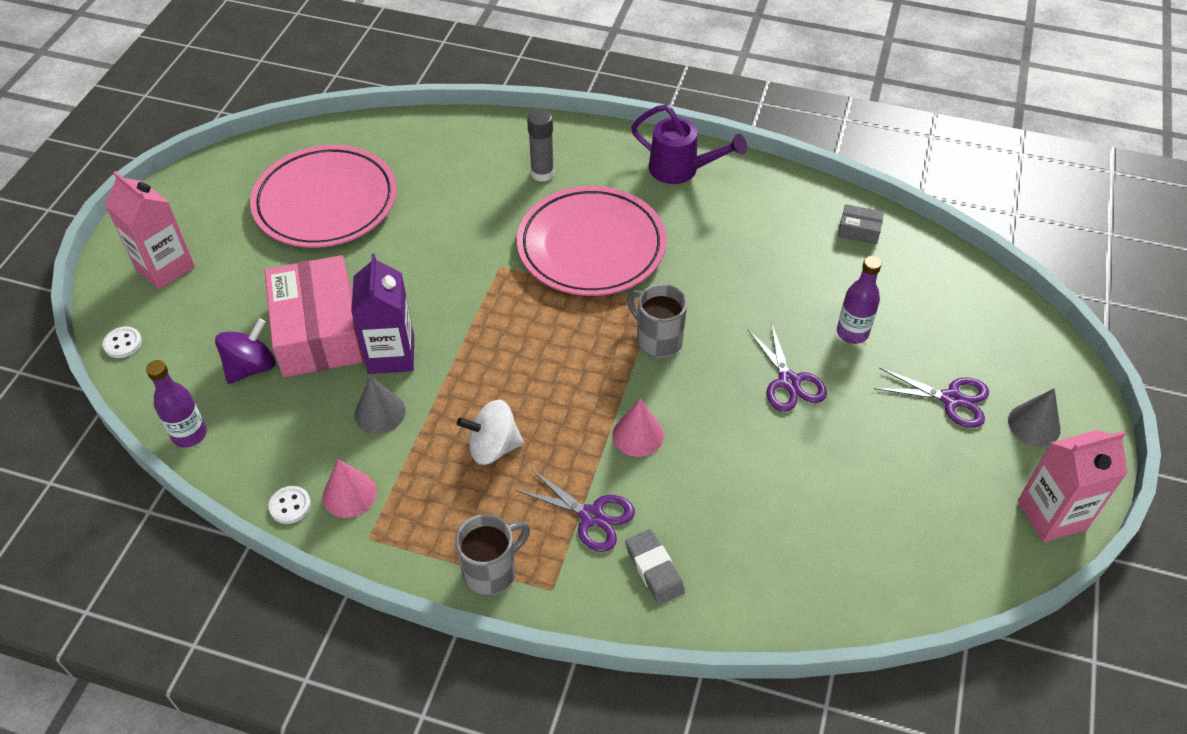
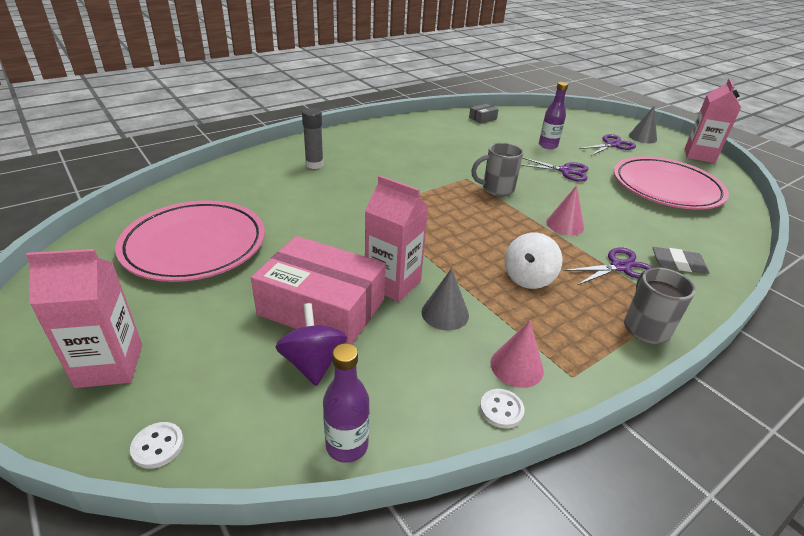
camera: 55 degrees left, 15 degrees down
(391, 355) = (393, 283): purple carton -> pink carton
(591, 246) = (397, 176): pink plate -> pink plate (666, 188)
(681, 170) = (379, 133): purple watering can -> none

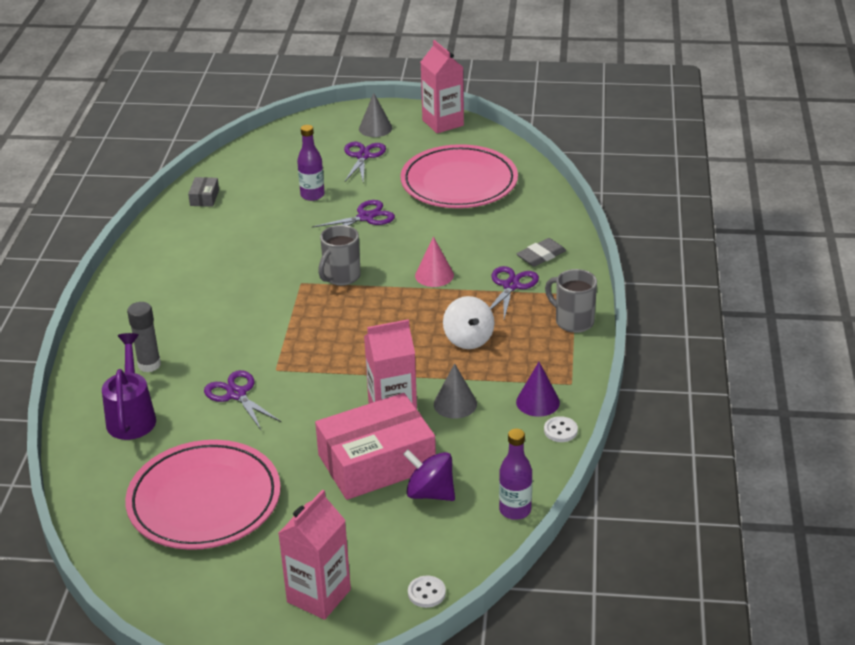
camera: 45 degrees left, 0 degrees up
(258, 180) = (132, 416): none -> purple watering can
(325, 206) = (236, 394): none -> purple scissors
(516, 366) = (537, 402): pink cone -> purple cone

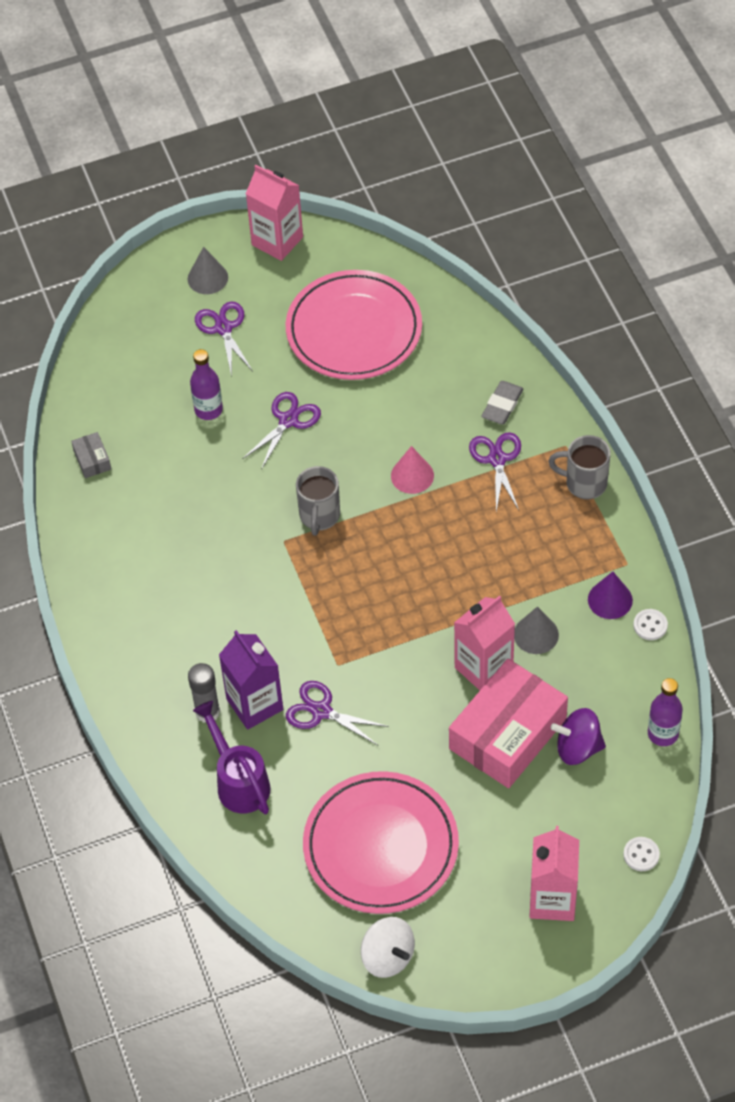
camera: 25 degrees left, 20 degrees up
(189, 372) = (254, 704): none -> purple carton
(468, 339) = (499, 548): white spinning top -> white spinning top (388, 957)

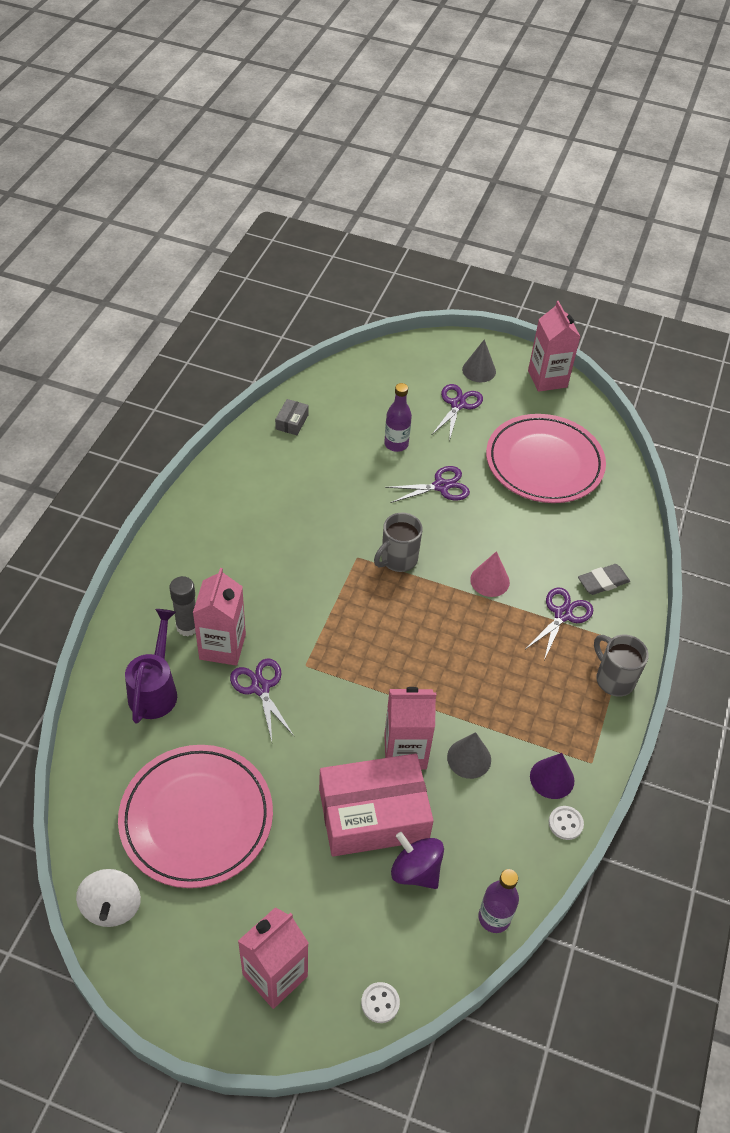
camera: 35 degrees right, 5 degrees down
(254, 704) = (222, 646): purple carton -> pink carton

